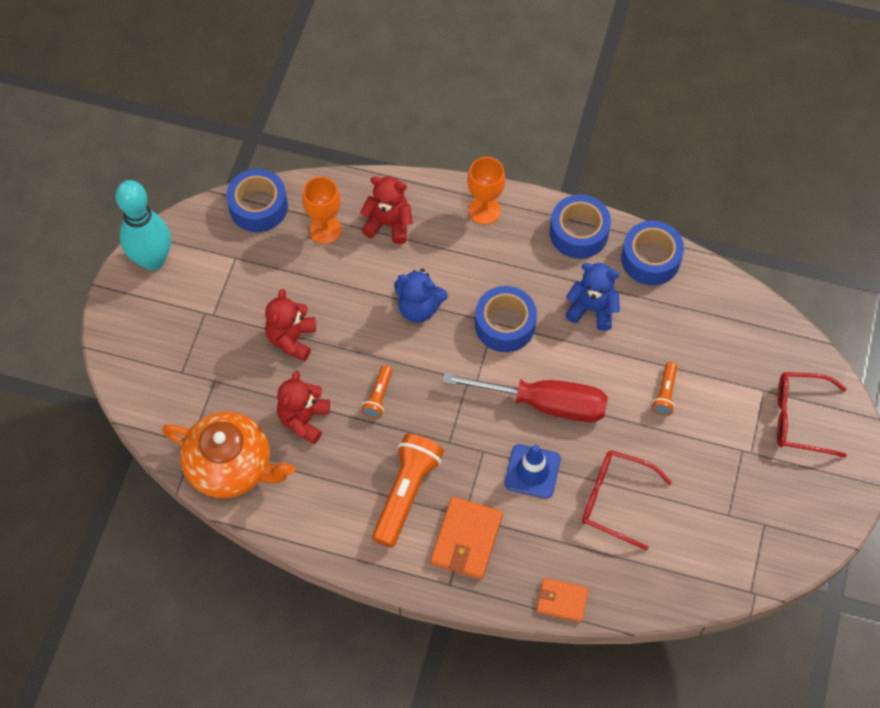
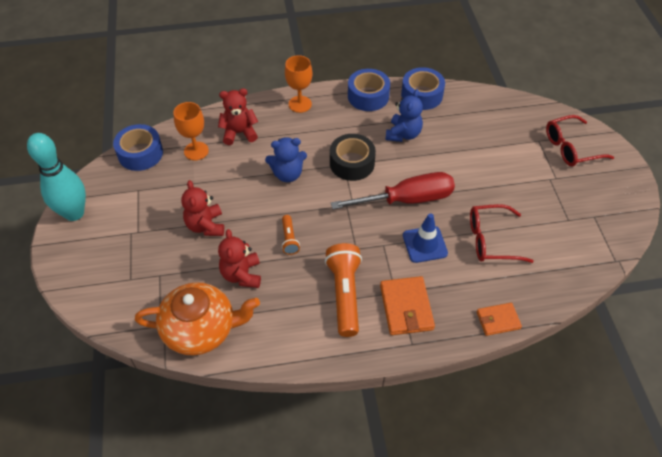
camera: 25 degrees left, 10 degrees down
(505, 325) = (352, 163): blue tape -> black tape
(592, 309) = (403, 134): blue teddy bear -> blue teddy bear turned 120 degrees clockwise
(665, 394) = (480, 165): orange flashlight -> none

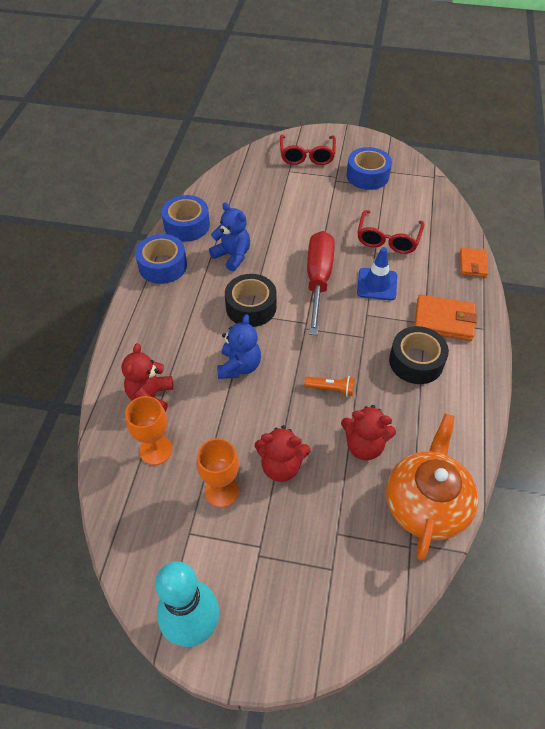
camera: 70 degrees left, 0 degrees up
(140, 153) = (125, 517): blue tape -> blue tape (367, 176)
(300, 104) = (138, 327): orange goblet -> orange goblet (222, 491)
(345, 294) = (416, 361): orange flashlight -> black tape

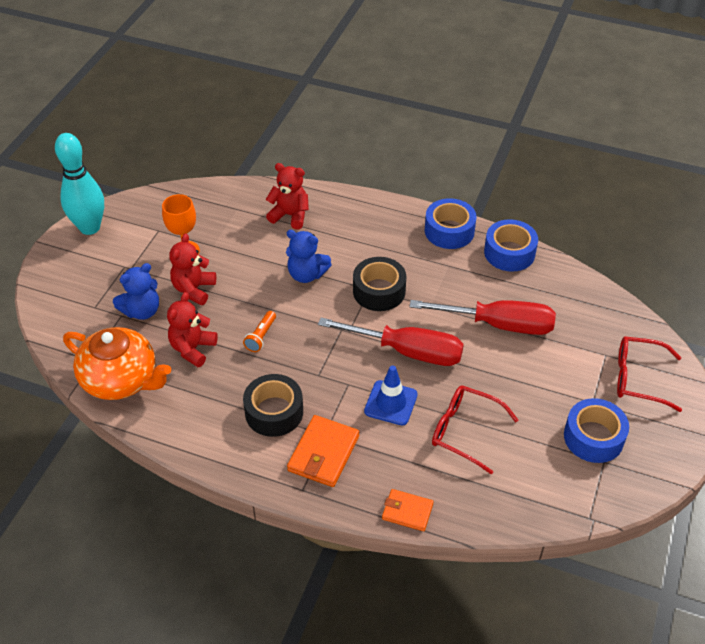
camera: 100 degrees right, 5 degrees down
(156, 450) = (236, 216): orange goblet -> none
(232, 256) = (456, 285): blue teddy bear -> blue teddy bear (142, 311)
(273, 227) = (498, 325): none -> red screwdriver

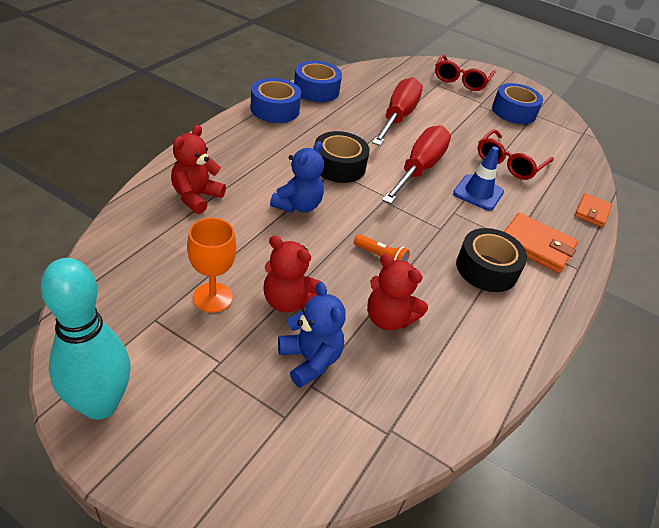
camera: 85 degrees left, 5 degrees down
(121, 380) = (429, 399): orange teapot -> none

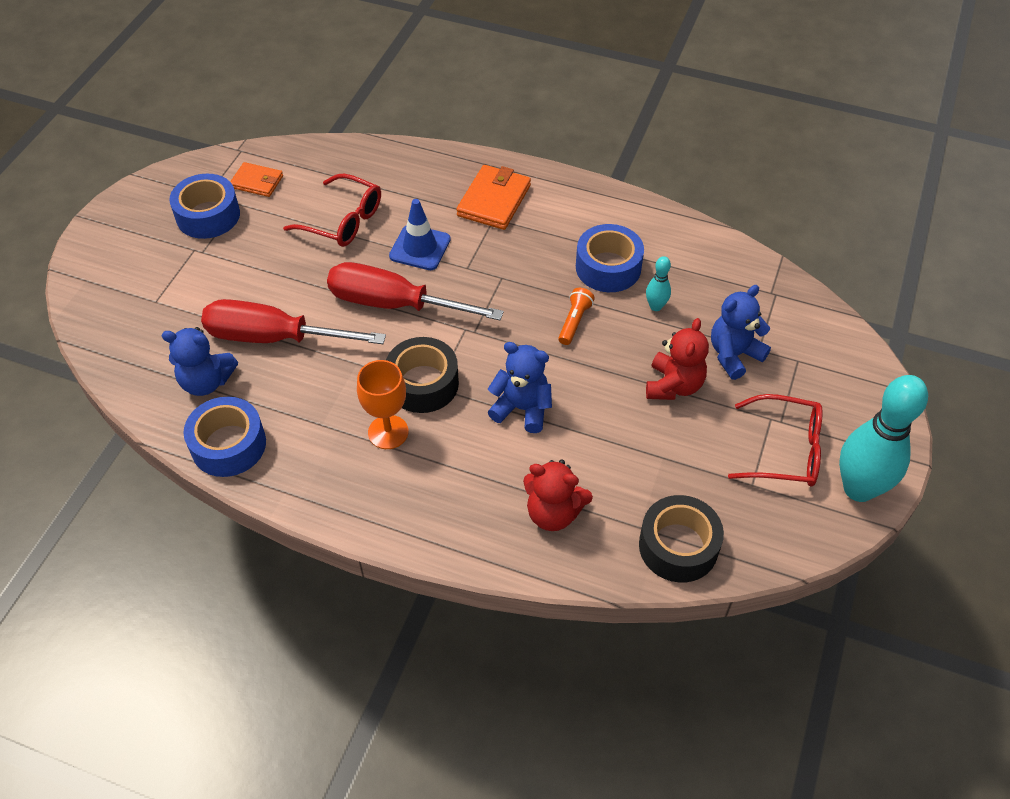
camera: 95 degrees left, 10 degrees up
(212, 297) = (701, 447): orange goblet -> orange goblet (388, 432)
(275, 109) = (308, 483): blue tape -> blue tape (608, 267)
(367, 90) = (206, 382): none -> blue teddy bear
(388, 318) = (655, 306): red teddy bear -> turquoise bowling pin
(461, 80) = (130, 274): red glasses -> red glasses (785, 450)
(486, 269) = (549, 238): black tape -> black tape (678, 546)
(592, 212) = (413, 154): orange wallet -> orange wallet (257, 182)

